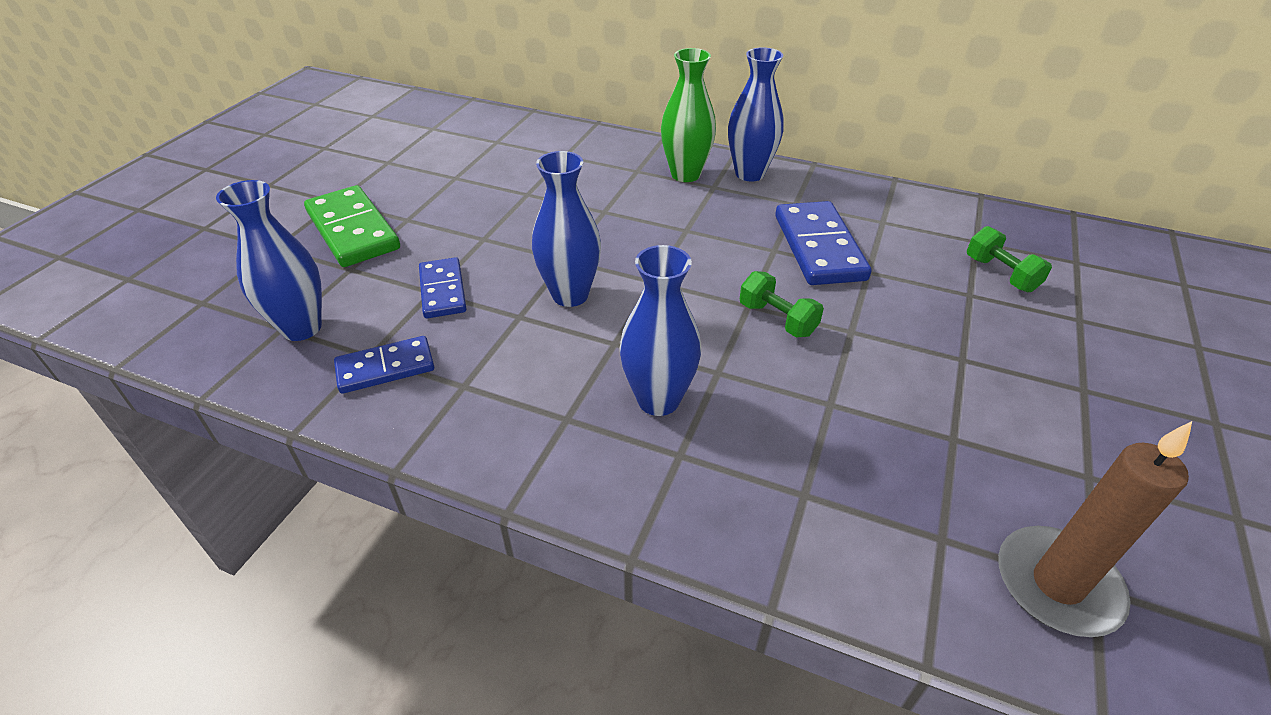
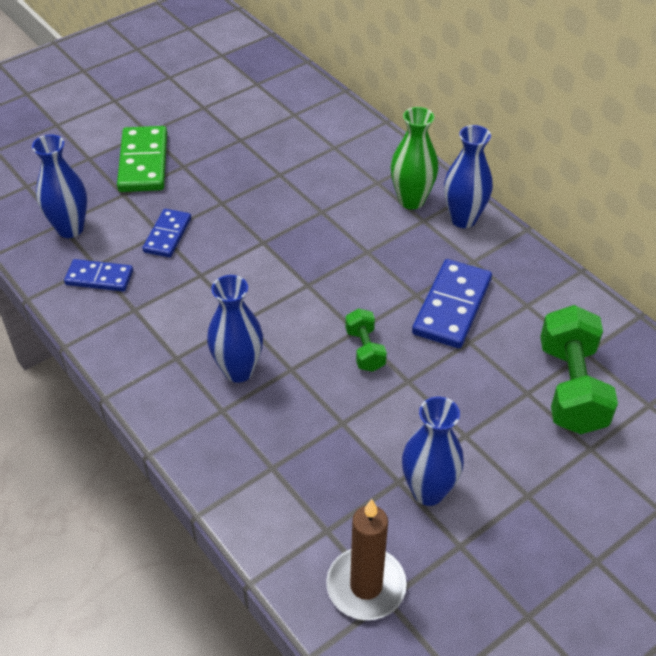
camera: 30 degrees right, 5 degrees up
(570, 295) = (244, 272): blue vase -> blue vase (428, 491)
(1000, 274) = (571, 388): green dumbbell -> green dumbbell, size x1.91

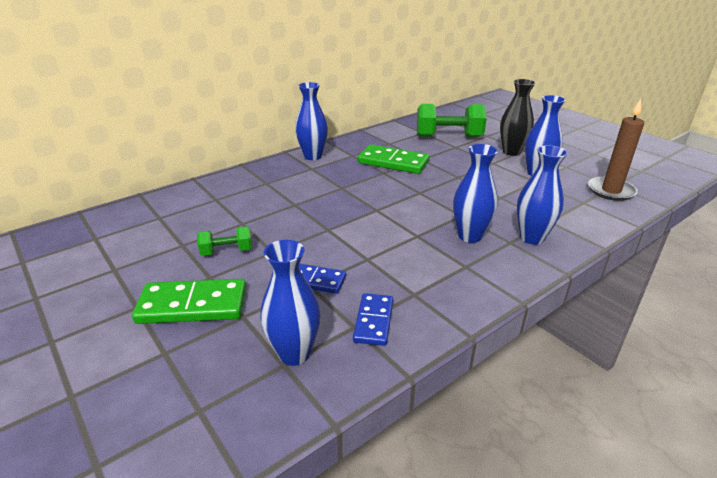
camera: 90 degrees left, 15 degrees down
(229, 436) = (532, 238): none -> blue vase
(365, 350) = (436, 189): green dumbbell -> green dumbbell (227, 251)
(411, 200) = (290, 171): green vase -> none
(452, 307) = (393, 162): blue domino -> green domino
(515, 473) = (511, 152): none -> black vase

